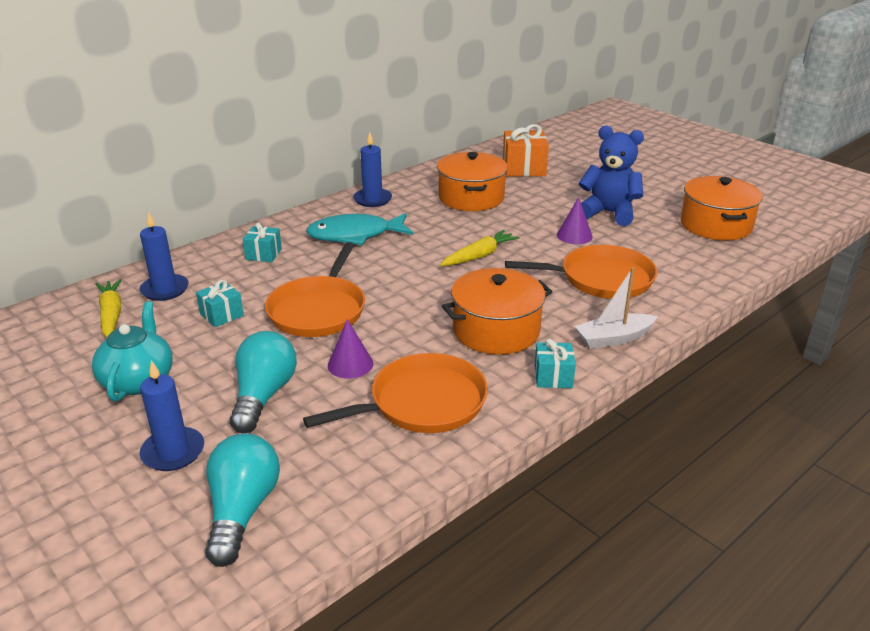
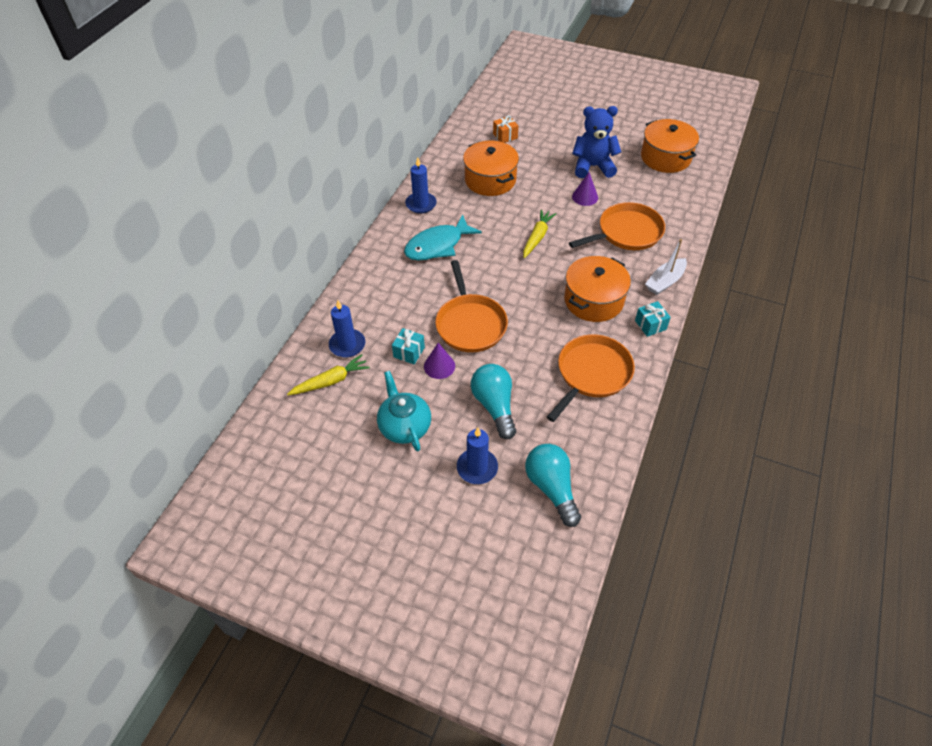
camera: 25 degrees left, 20 degrees up
(111, 315) = (331, 381): yellow carrot -> yellow carrot turned 105 degrees clockwise
(263, 254) = (388, 286): turquoise gift -> none
(350, 364) = (527, 361): purple cone -> purple cone (439, 366)
(524, 168) = (505, 136): orange gift -> orange gift, size x0.59

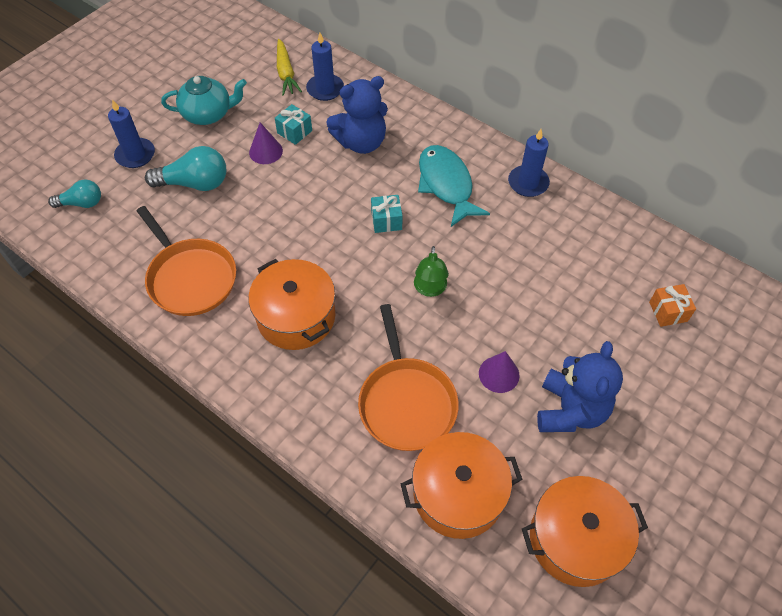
camera: 105 degrees right, 5 degrees up
(408, 304) = (361, 142): none -> blue teddy bear
(470, 324) = (310, 188): orange pan -> none
(490, 180) = (563, 267): orange pot -> orange pot (458, 494)
(537, 237) = (430, 289): yellow carrot -> green lamp
(551, 488) = (82, 203): turquoise light bulb -> turquoise light bulb, size x0.63
(650, 325) = (230, 365): turquoise gift -> turquoise gift (386, 221)
(665, 282) = (294, 413): white boat -> none

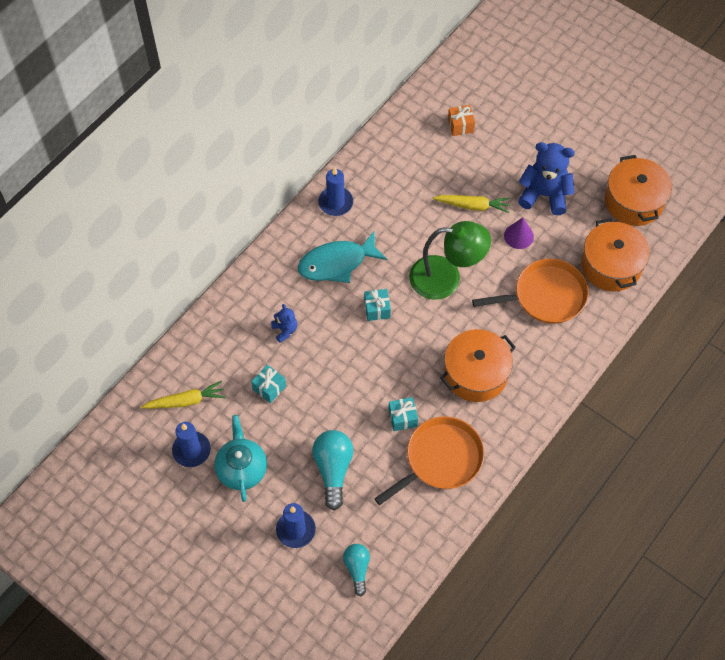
camera: 90 degrees left, 5 degrees up
(246, 243) = (402, 418): none -> turquoise gift
(266, 151) = (294, 411): purple cone -> none
(325, 89) = (212, 363): blue candle -> blue candle (191, 450)
(361, 142) = (285, 330): blue teddy bear -> blue teddy bear, size x0.50
(430, 289) = (446, 278): green lamp -> green lamp, size x1.90
(541, 322) = (473, 206): none -> yellow carrot

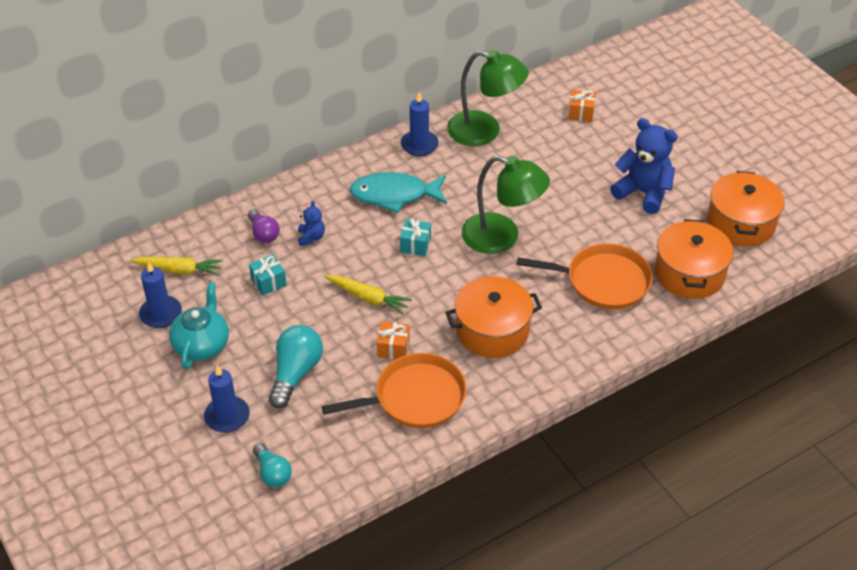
camera: 20 degrees right, 15 degrees down
(241, 339) = (263, 233): none -> purple light bulb
(357, 569) = (272, 473): turquoise light bulb -> turquoise light bulb turned 135 degrees clockwise
(386, 170) = (485, 131): none -> green lamp
(402, 418) = (393, 348): turquoise gift -> orange gift
(473, 206) = (561, 183): yellow carrot -> yellow carrot (368, 298)
(518, 236) = (598, 221): purple cone -> none

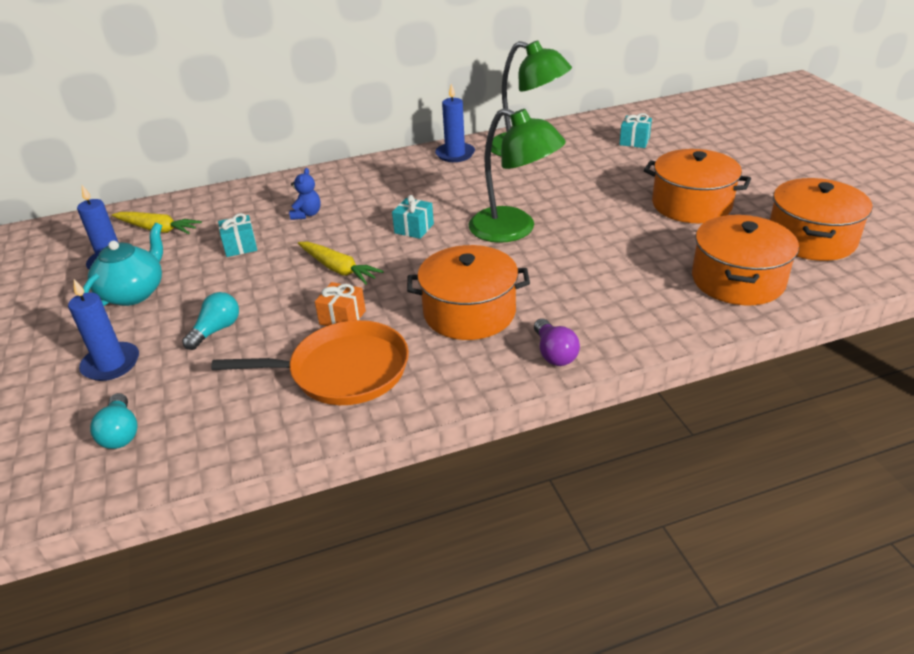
camera: 15 degrees right, 10 degrees down
(263, 233) = (261, 208): purple light bulb -> purple light bulb (554, 353)
(295, 373) = (216, 330): turquoise light bulb -> turquoise light bulb, size x0.63
(394, 195) = (411, 188): turquoise fish -> none
(581, 113) = (634, 141): orange gift -> turquoise gift
(603, 281) = (624, 278): orange pan -> none
(643, 192) = (691, 205): blue teddy bear -> orange pot

